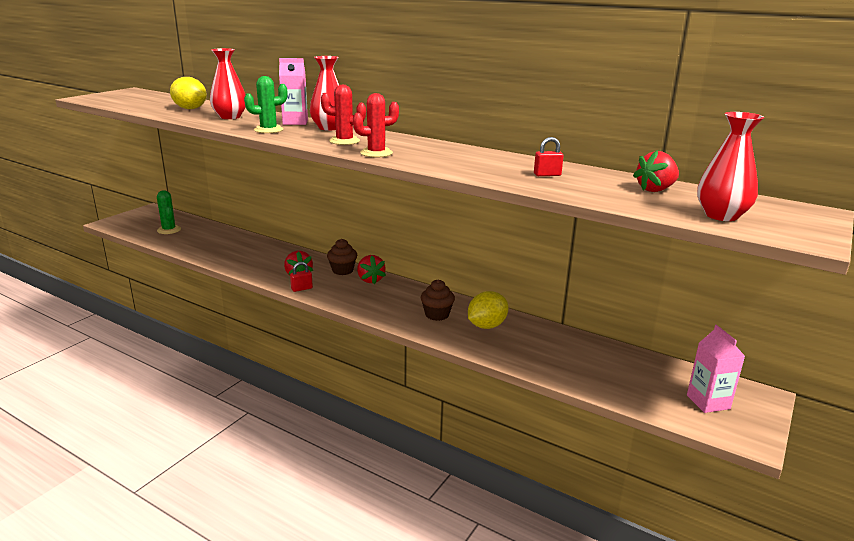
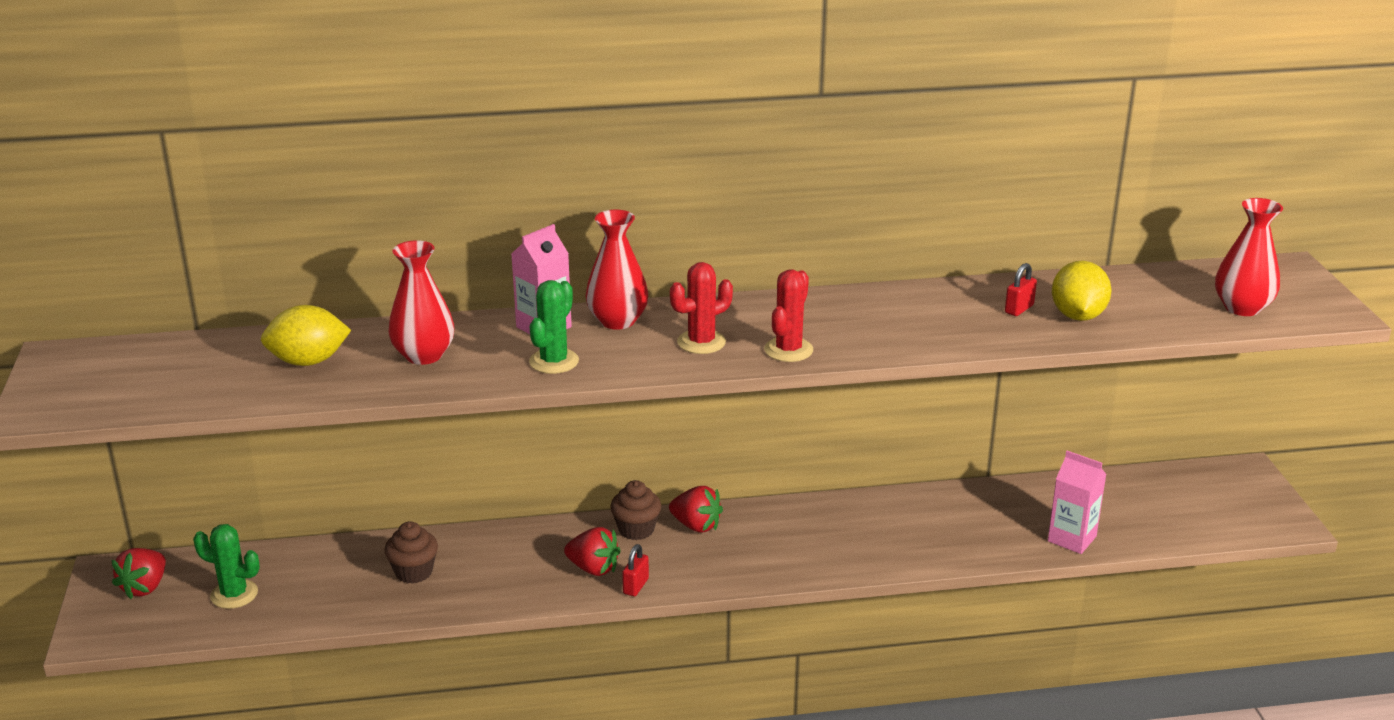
camera: 40 degrees left, 5 degrees up
(437, 315) = (852, 535): brown cupcake -> brown cupcake (414, 572)
(486, 326) = (924, 521): yellow lemon -> yellow lemon (1077, 316)
(655, 190) = (1140, 290): red strawberry -> red strawberry (145, 587)
(708, 402) = (1218, 502): pink carton -> pink carton (1072, 539)

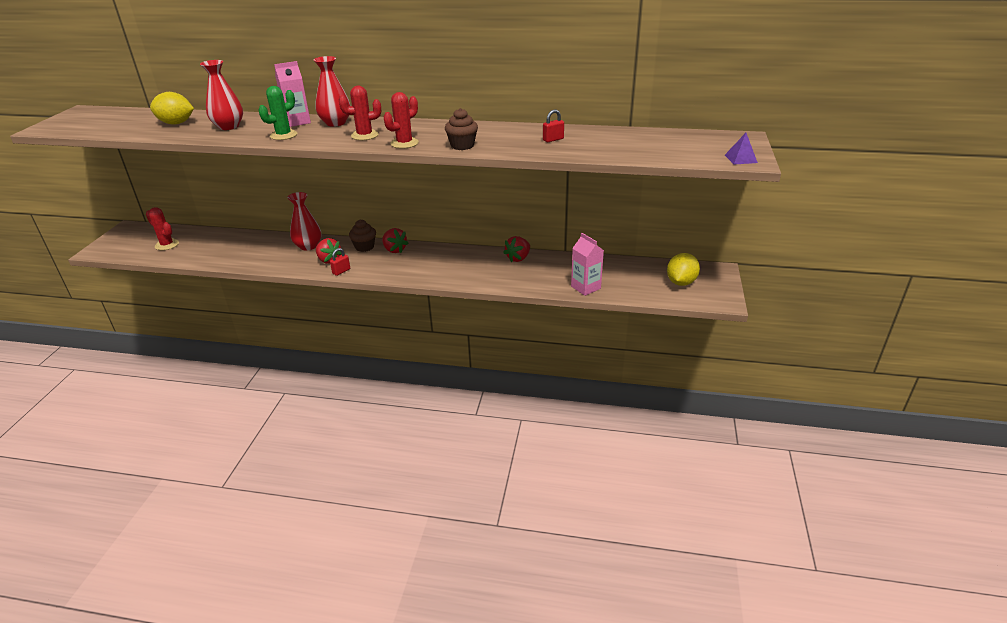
camera: 20 degrees right, 5 degrees up
(145, 587) = (135, 236): red strawberry -> red strawberry (518, 258)
(234, 594) = (167, 245): green cactus -> red cactus
(414, 572) = (249, 248): brown cupcake -> brown cupcake (462, 146)
(1077, 316) = (584, 146): yellow lemon -> yellow lemon (681, 282)
(1242, 308) = (690, 152): red vase -> red vase (308, 246)
(1319, 310) = (740, 159): none -> purple pyramid

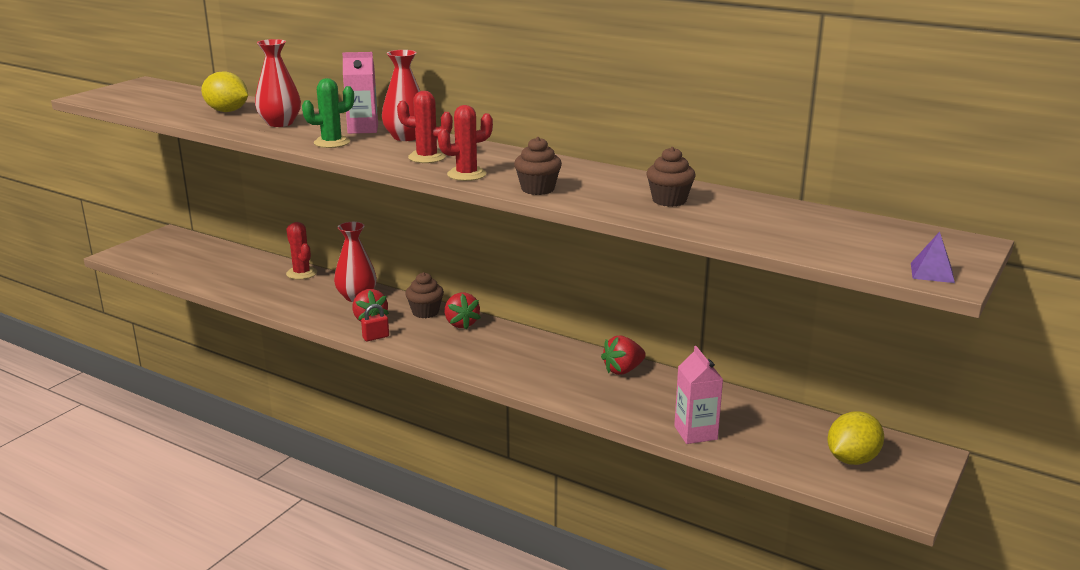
camera: 20 degrees right, 10 degrees down
(167, 245) = (196, 262): red cactus -> red cactus (301, 273)
(553, 139) = (669, 200): red padlock -> brown cupcake

